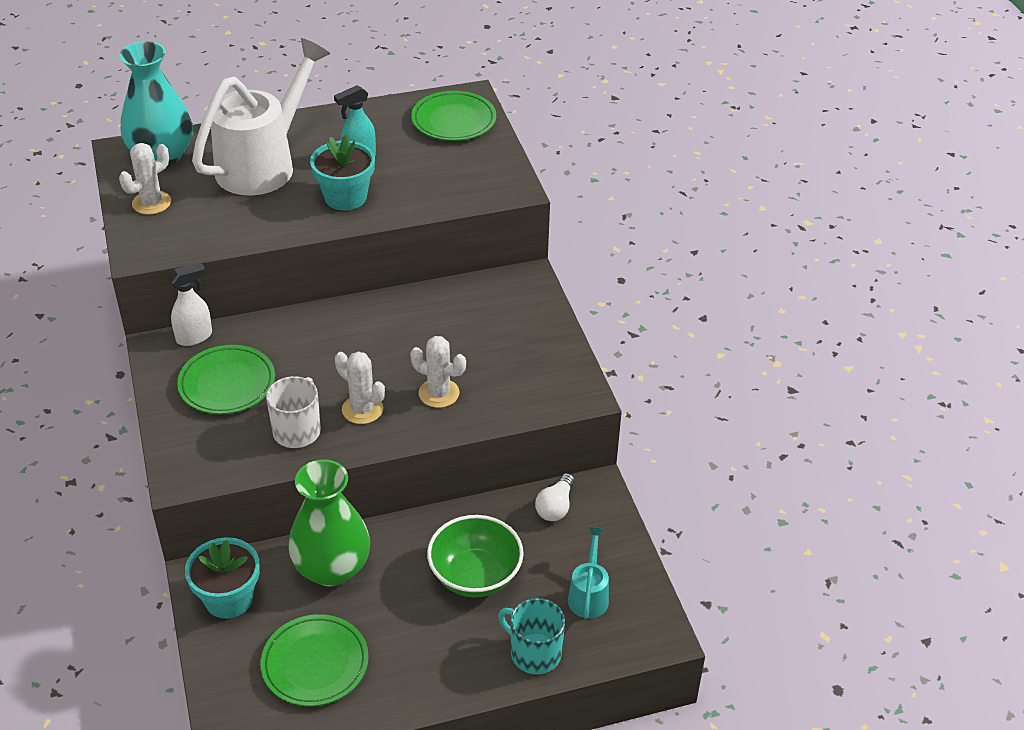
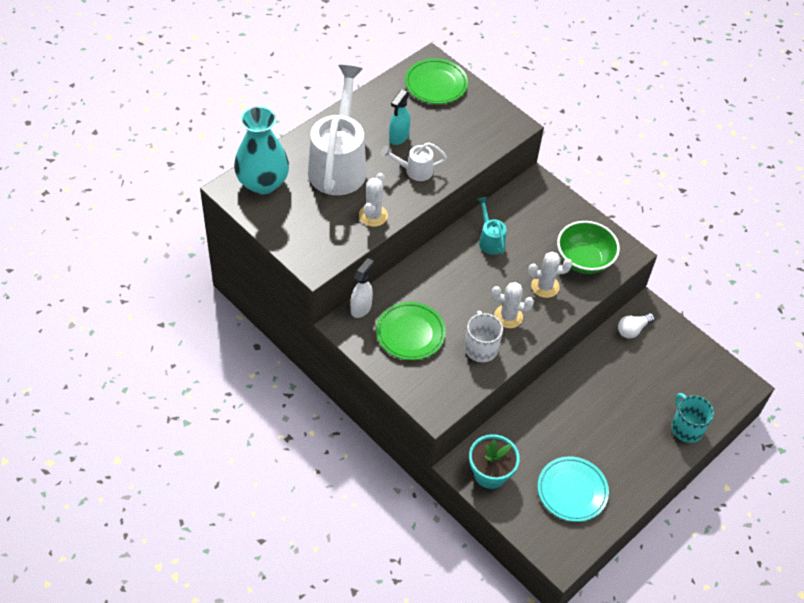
camera: 30 degrees left, 10 degrees up
(151, 203) = (289, 223): white cactus -> white cactus (373, 215)
(315, 663) = (572, 491): green plate -> turquoise plate
(332, 568) = (535, 426): green vase -> none
(345, 197) = (414, 171): turquoise flower pot -> white watering can
(475, 576) = (620, 394): green bowl -> green bowl (584, 260)
(534, 653) = (686, 428): turquoise mug -> turquoise mug turned 60 degrees clockwise
(555, 507) = (632, 330): white light bulb -> white light bulb turned 60 degrees clockwise
(589, 595) = (690, 378): turquoise watering can -> turquoise watering can (490, 240)

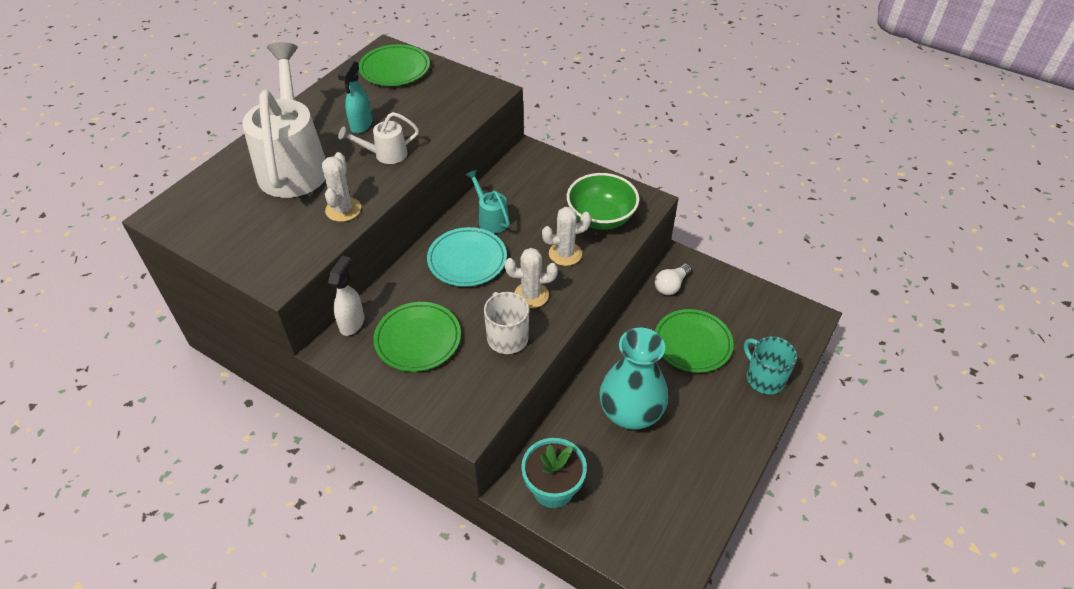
camera: 10 degrees left, 5 degrees down
(262, 183) = (201, 201): turquoise vase -> turquoise vase (630, 413)
(572, 491) = (657, 485): turquoise plate -> turquoise plate (467, 260)
(635, 385) = (692, 343): none -> green plate

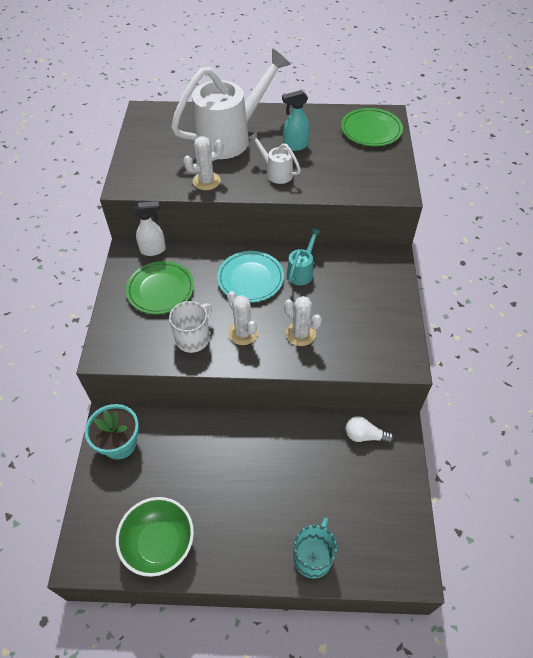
camera: 60 degrees right, 5 degrees up
(601, 218) = (359, 339): green bowl -> green bowl (159, 543)
(630, 413) = (213, 464): turquoise vase -> none
(692, 343) = (313, 480): green plate -> none

